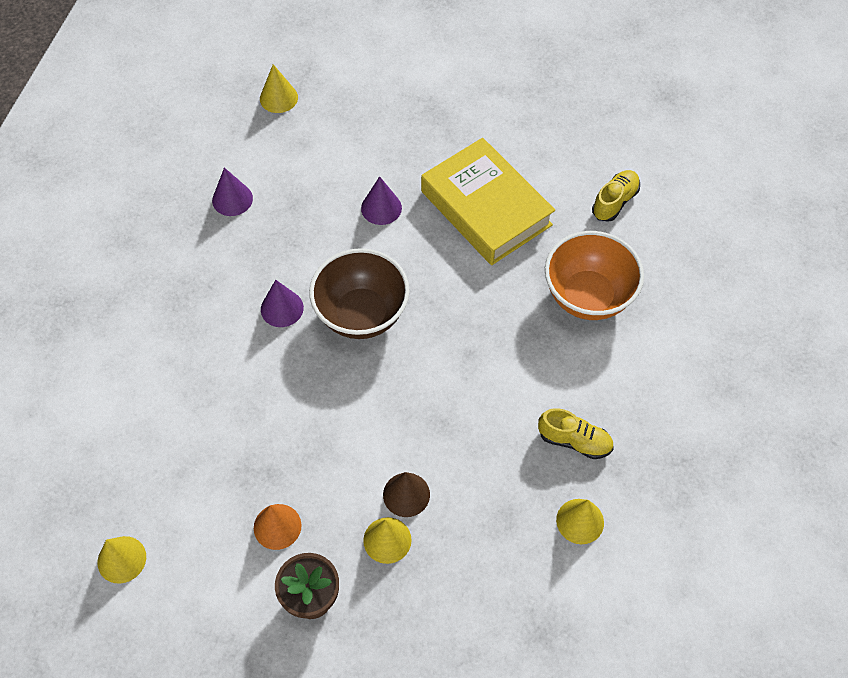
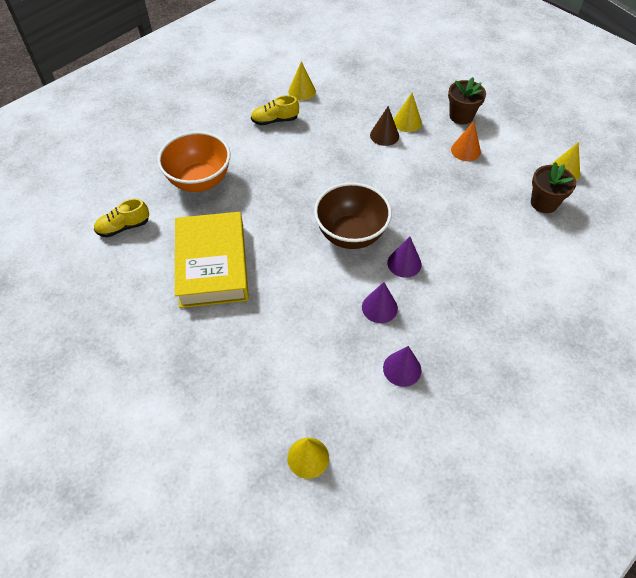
camera: 150 degrees left, 5 degrees down
(139, 483) = (544, 203): none -> brown flower pot
(381, 208) = (287, 302): purple cone -> purple cone (379, 307)
(574, 441) = (275, 120): yellow shoe -> yellow shoe turned 60 degrees counterclockwise

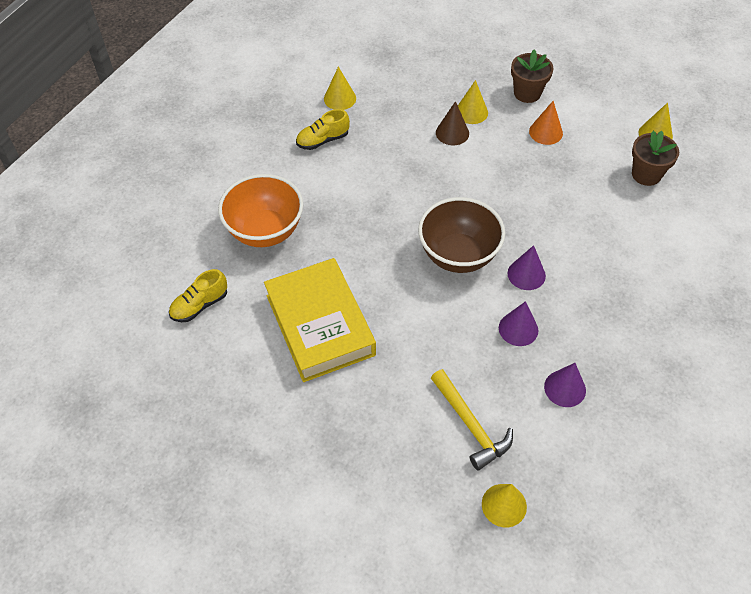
camera: 15 degrees left, 0 degrees up
(305, 379) = (470, 425): none -> yellow hammer

